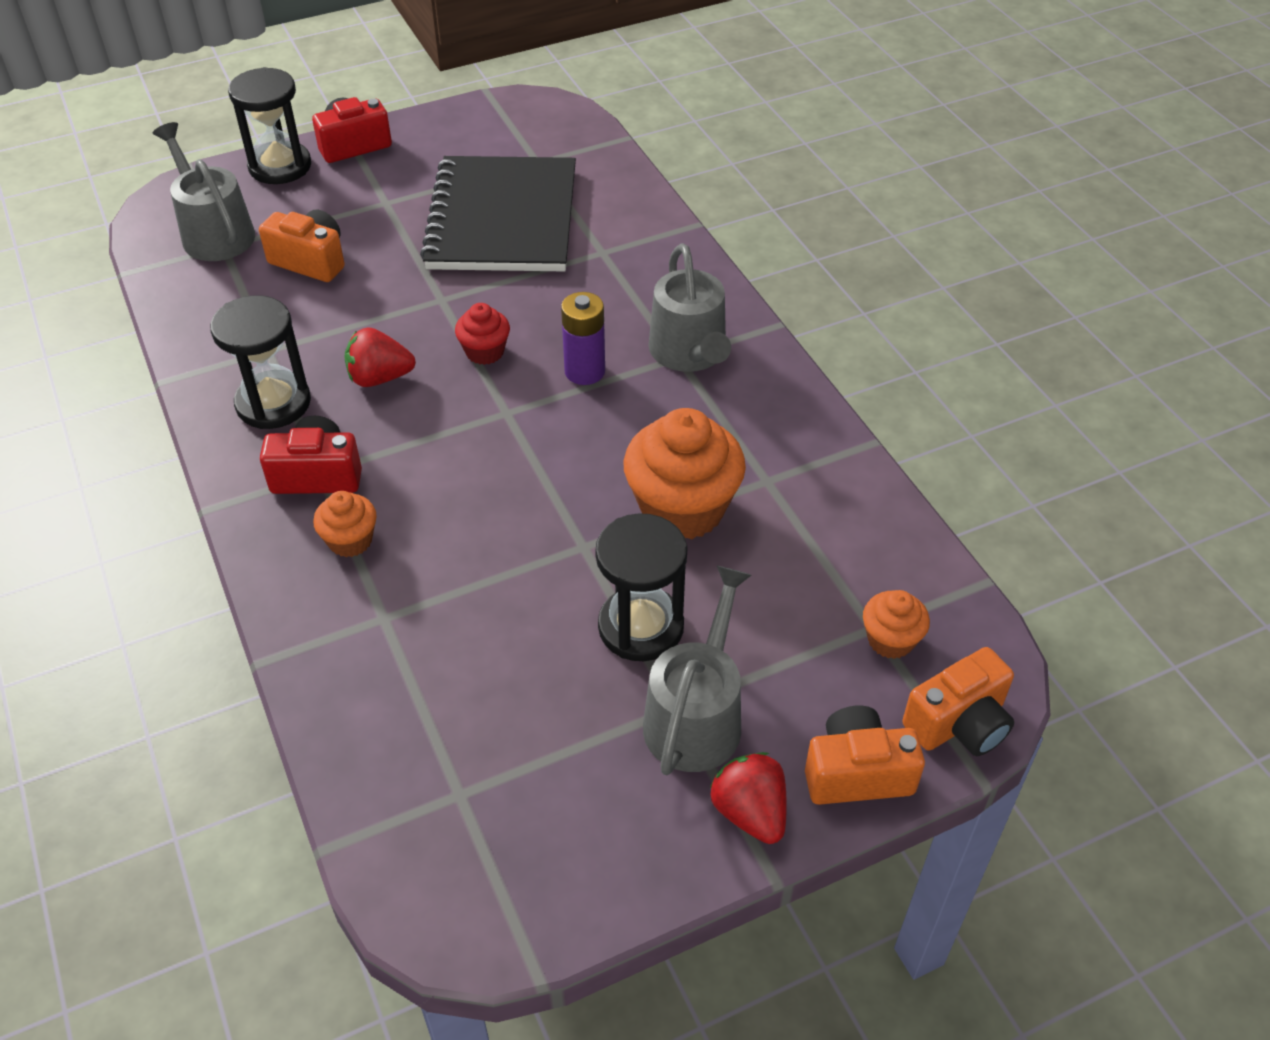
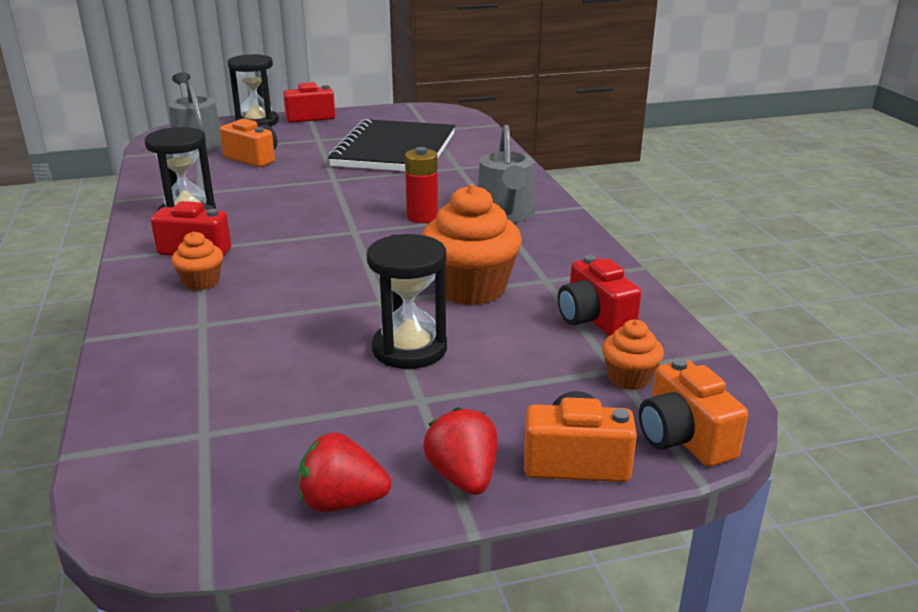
camera: 10 degrees right, 20 degrees down
(379, 378) = (270, 209): red strawberry -> red strawberry (342, 502)
(485, 352) = (352, 203): red cupcake -> none
(584, 371) = (422, 217): purple battery -> red battery
(696, 716) = (436, 407): grey watering can -> none
(836, 545) = (594, 319): none -> red camera
(959, 723) = (683, 438): orange camera -> orange camera turned 90 degrees clockwise

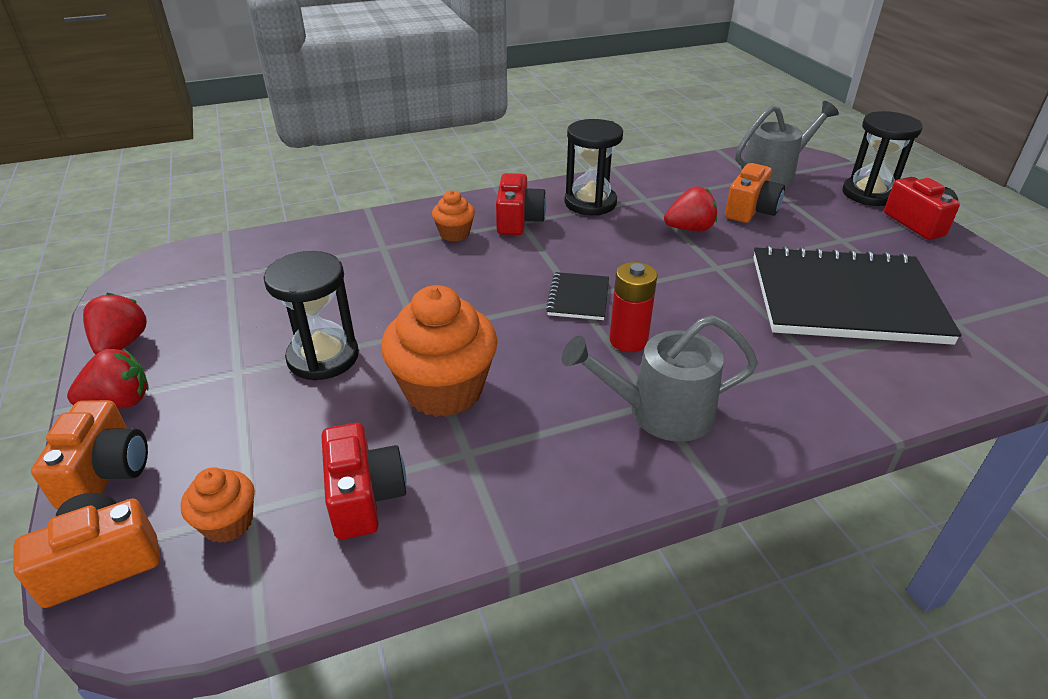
camera: 85 degrees right, 10 degrees up
(268, 181) = (689, 229): none -> red strawberry
(356, 230) = (578, 298): none -> black notebook
(594, 319) = (364, 497): red camera -> red camera turned 105 degrees clockwise

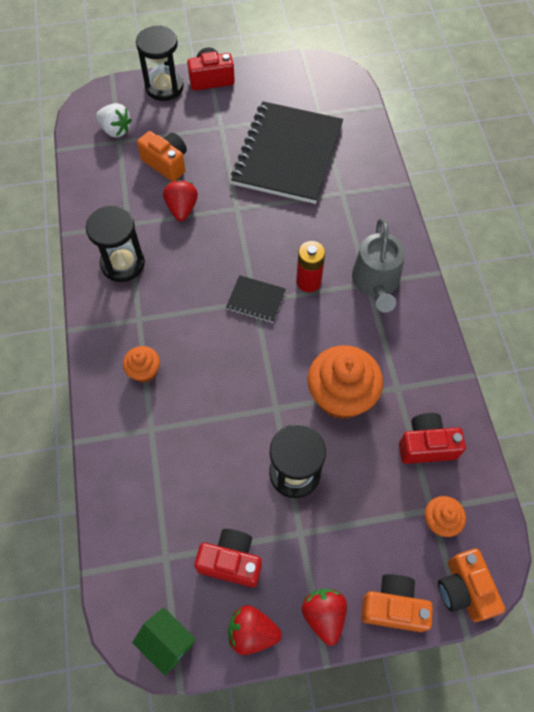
camera: 80 degrees left, 25 degrees up
(134, 288) = (168, 642): none -> green house
(518, 220) = (136, 320): red camera -> red camera (231, 561)
(772, 174) = (115, 130): grey watering can -> white strawberry

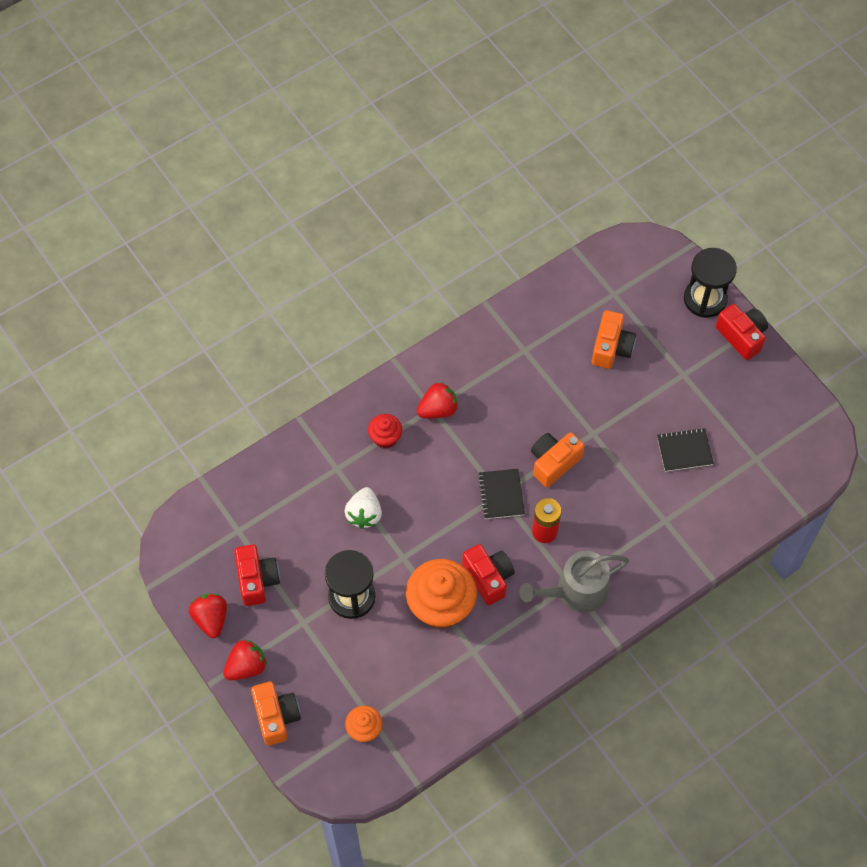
camera: 65 degrees right, 0 degrees up
(115, 130) = (625, 284): white strawberry -> white strawberry (364, 514)
(122, 263) = (480, 367): black hourglass -> none
(144, 371) = (385, 437): orange cupcake -> red cupcake
(168, 642) = (178, 562): green house -> none
(182, 208) = (566, 387): red strawberry -> red strawberry (438, 409)
(287, 154) = (684, 450): black notebook -> black notebook, size x0.42
(426, 445) = (428, 695): red camera -> red camera (488, 578)
(464, 589) = (314, 767): orange camera -> orange camera (553, 462)

